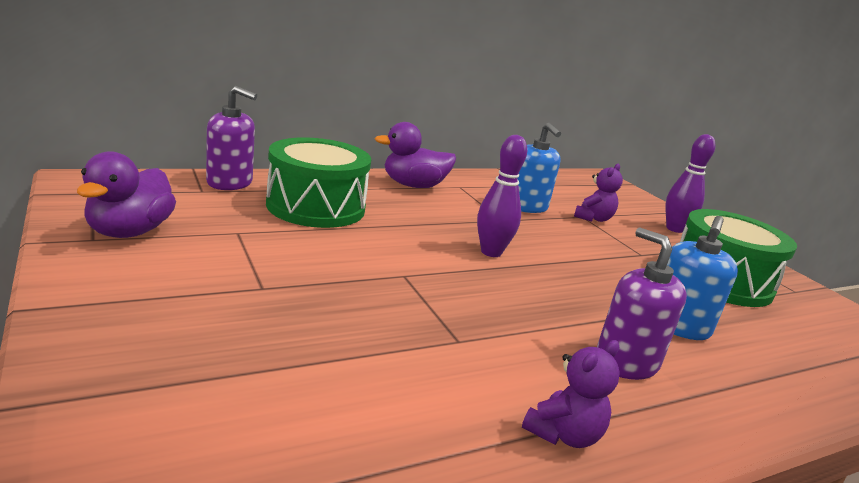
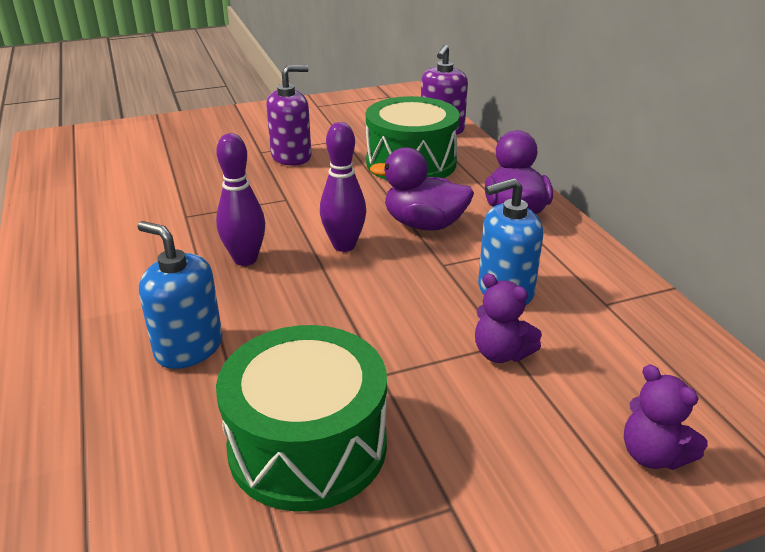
camera: 100 degrees right, 10 degrees up
(129, 231) = (330, 112): purple duck -> purple duck (424, 224)
(563, 434) = (70, 244): purple teddy bear -> purple teddy bear (652, 455)
(626, 362) = (136, 291): purple soap dispenser -> purple soap dispenser (291, 156)
(674, 229) = (516, 462): purple bowling pin -> purple bowling pin (245, 259)

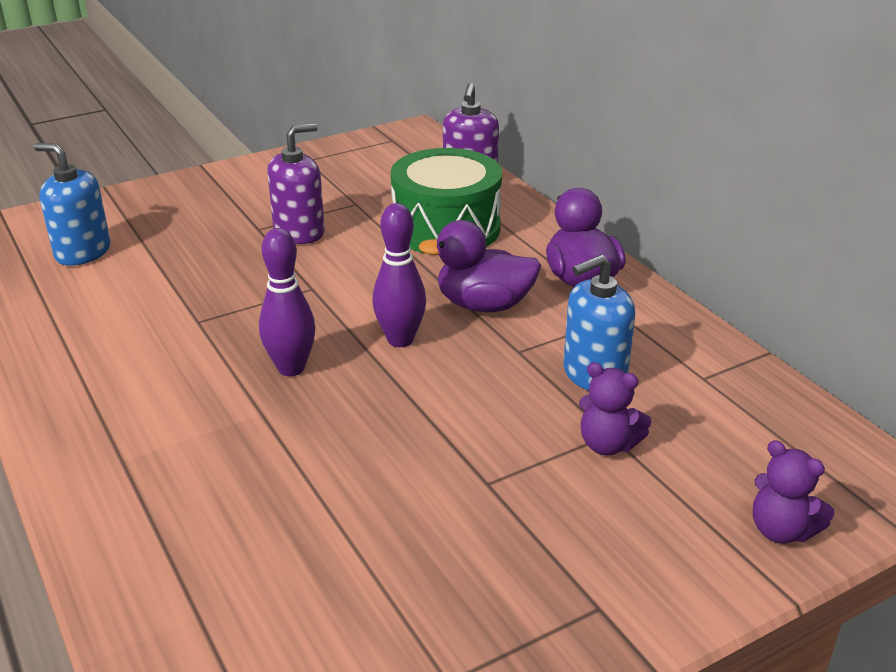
camera: 10 degrees left, 0 degrees up
(189, 348) = (265, 478): blue soap dispenser -> blue soap dispenser (83, 252)
(308, 445) = (434, 566): green drum -> none

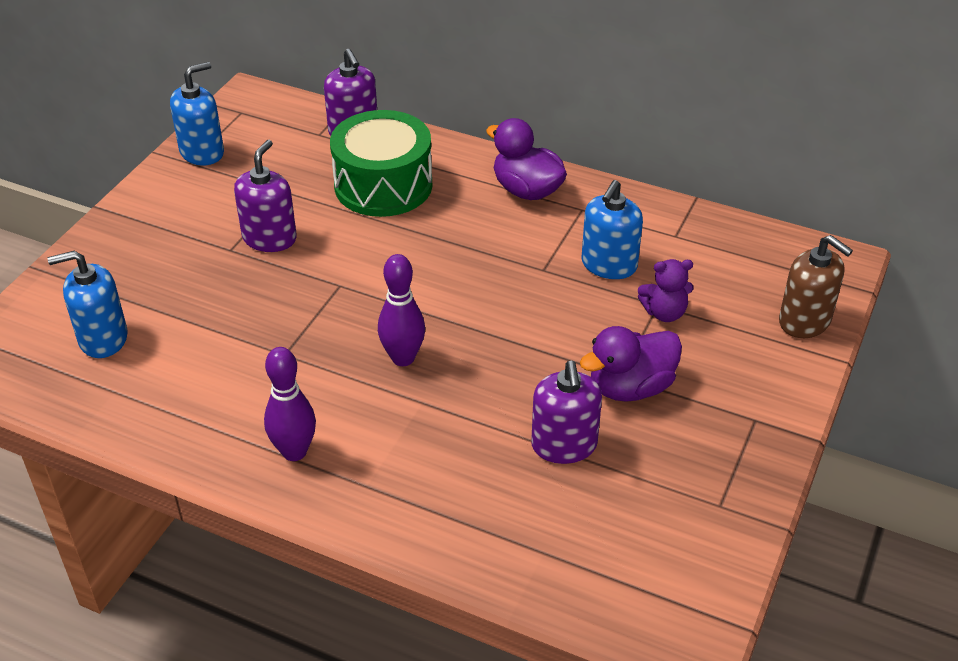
camera: 35 degrees left, 10 degrees up
(326, 156) = (202, 152): none -> blue soap dispenser
(347, 520) = (564, 445): none -> purple soap dispenser
(400, 340) = (454, 298): purple bowling pin -> purple bowling pin (294, 451)
(484, 305) = (482, 242): purple duck -> purple duck (630, 387)
(781, 530) = (804, 321): purple teddy bear -> brown soap dispenser

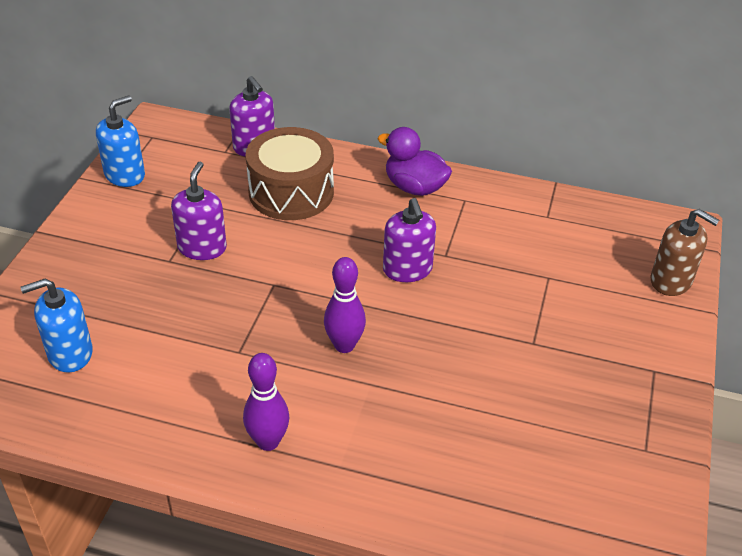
camera: 10 degrees left, 0 degrees up
(383, 185) = (291, 192): green drum -> brown drum
(564, 445) = (502, 410): purple soap dispenser -> purple soap dispenser (407, 269)
(609, 265) = (499, 246): blue soap dispenser -> none
(630, 387) = (544, 352): purple duck -> none
(664, 313) = (555, 284): purple teddy bear -> none

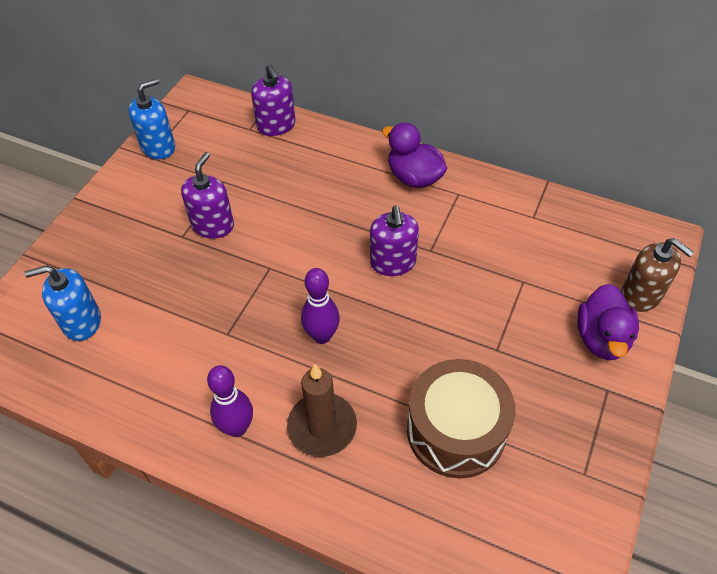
camera: 10 degrees right, 10 degrees up
(291, 192) = (301, 174): brown drum -> brown drum (456, 430)
(361, 432) = (322, 426): none -> brown candle
(639, 324) = (601, 338): none -> purple duck

